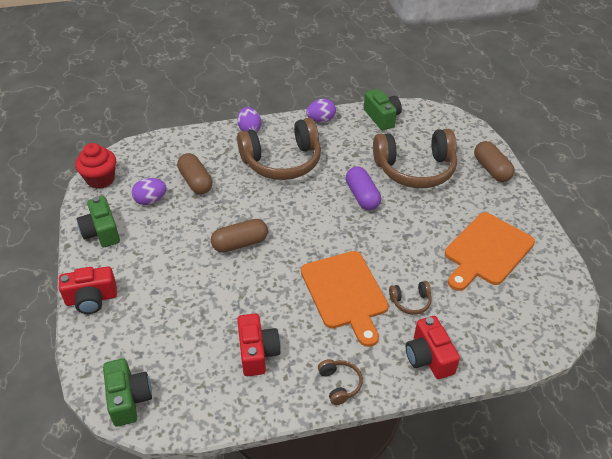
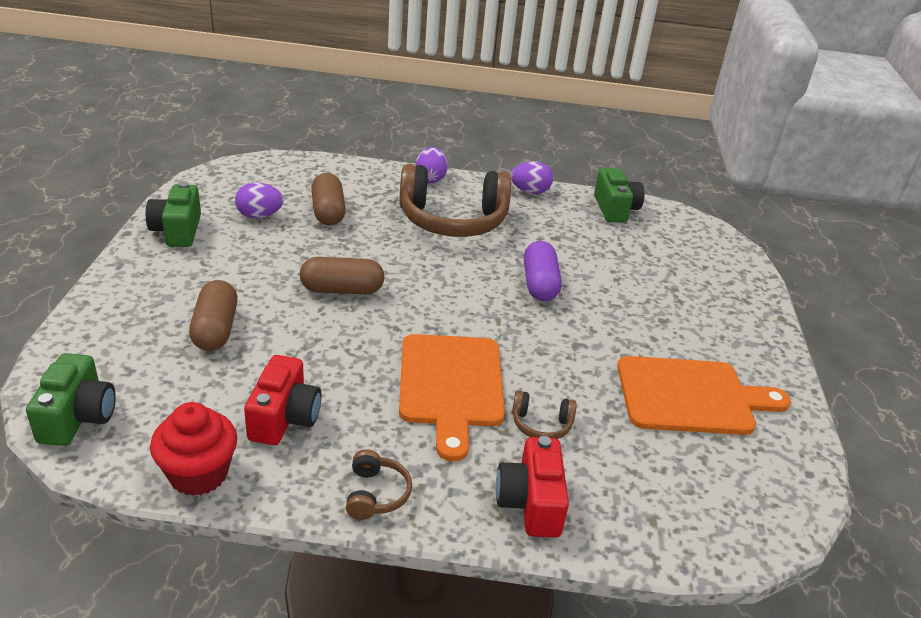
camera: 15 degrees right, 10 degrees down
(91, 299) = (114, 294): red camera -> none
(100, 179) = (214, 180): red cupcake -> red cupcake (198, 474)
(415, 169) = (632, 274): brown headphones -> none
(487, 251) = (691, 396): orange cutting board -> orange cutting board turned 150 degrees counterclockwise
(491, 169) = (745, 303): brown capsule -> brown capsule (215, 329)

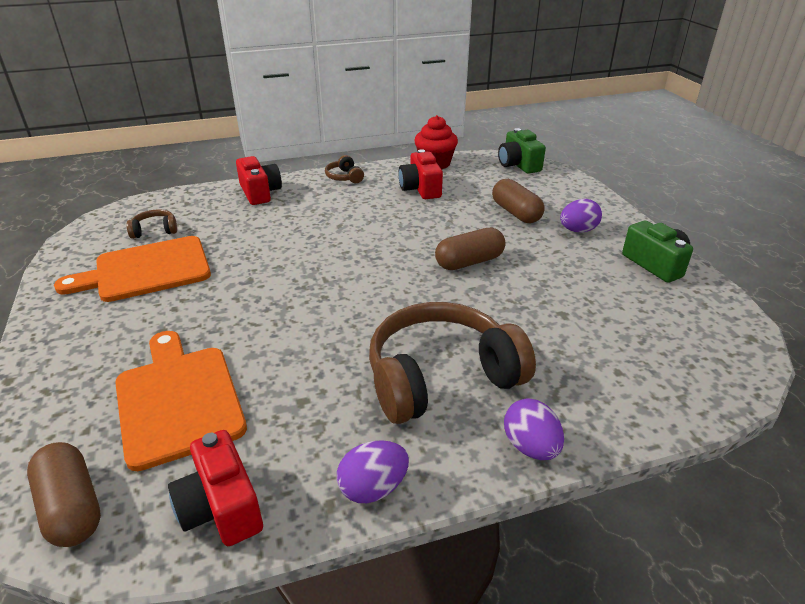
camera: 160 degrees right, 0 degrees up
(259, 216) = (624, 303): purple egg -> purple egg (577, 230)
(328, 212) = (575, 333): brown capsule -> brown capsule (71, 507)
(451, 385) = (335, 227): orange cutting board -> orange cutting board (178, 399)
(539, 284) = (300, 326): purple capsule -> none
(541, 424) = (264, 224): brown headphones -> brown headphones (155, 230)
(615, 209) = (221, 507): green camera -> red camera

